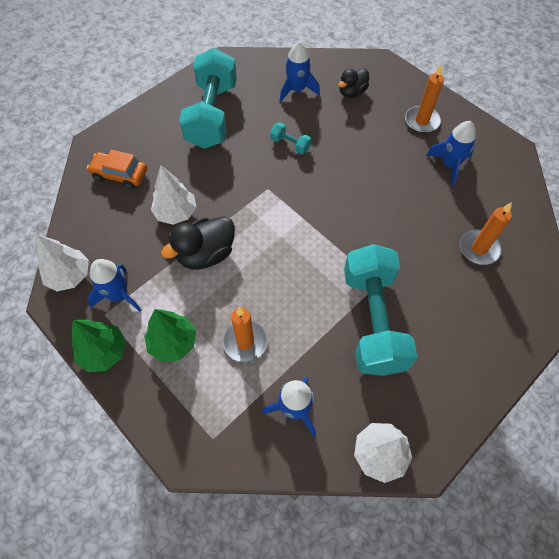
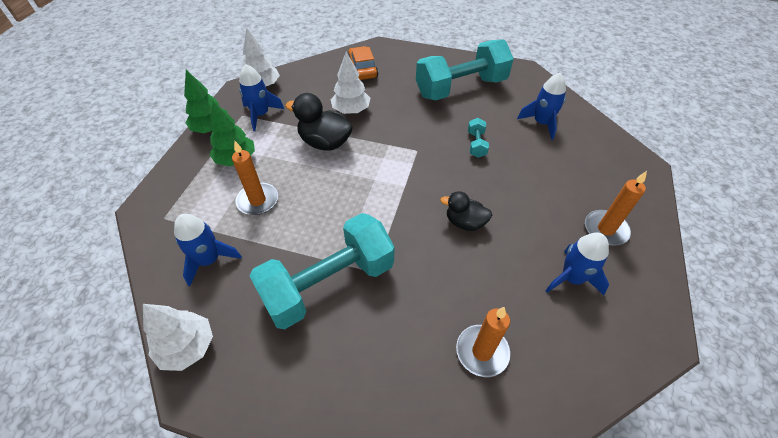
camera: 60 degrees right, 10 degrees down
(352, 92) = (580, 160): black duck -> black duck (465, 222)

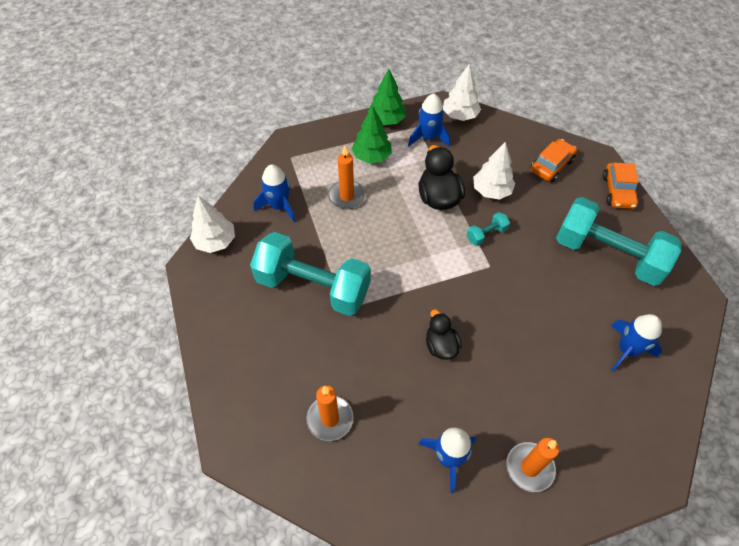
camera: 55 degrees right, 5 degrees up
(416, 54) = (618, 191): none -> orange car
(476, 144) = (541, 308): turquoise dumbbell -> turquoise dumbbell (486, 234)

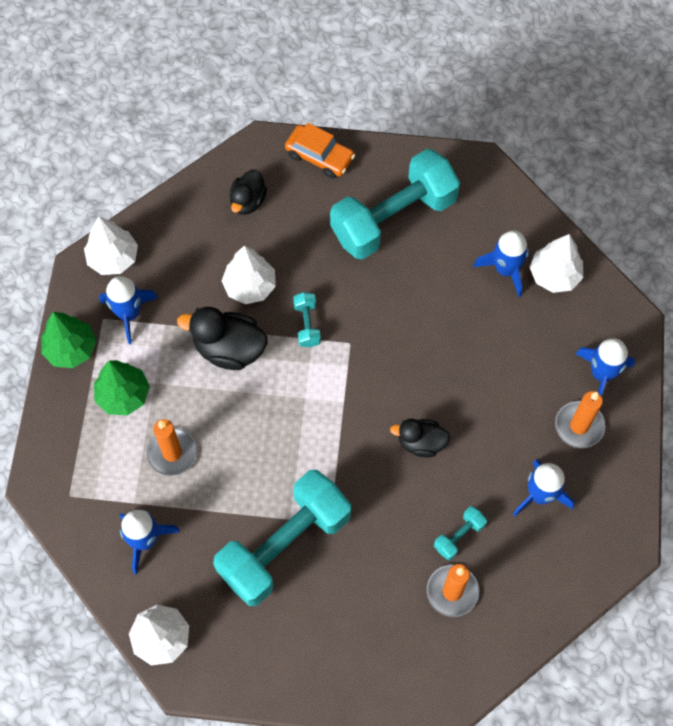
camera: 65 degrees left, 10 degrees up
(379, 405) = (459, 536): none -> turquoise dumbbell
(551, 165) = (248, 201): orange car -> black duck
(590, 468) = (601, 374): none -> blue rocket
(651, 391) = (554, 275): none -> white tree

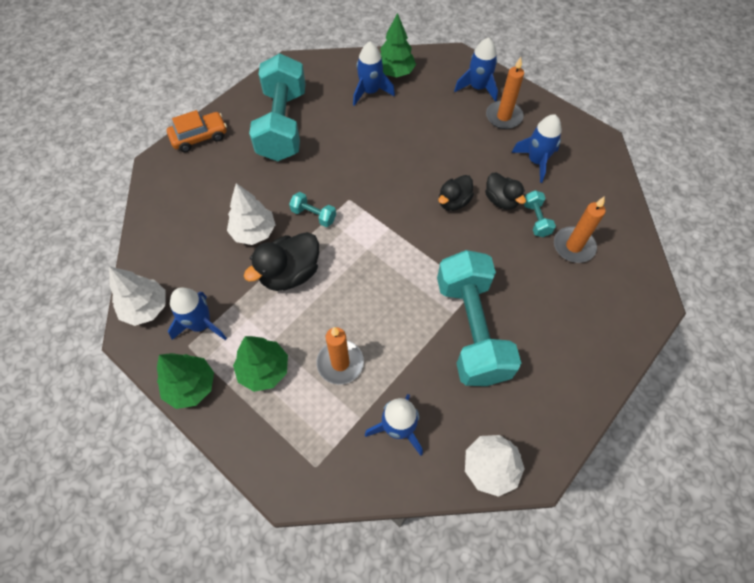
camera: 55 degrees left, 5 degrees down
(248, 201) = (189, 195): black duck -> black duck (501, 200)
(554, 275) = (395, 72): white tree -> green tree

